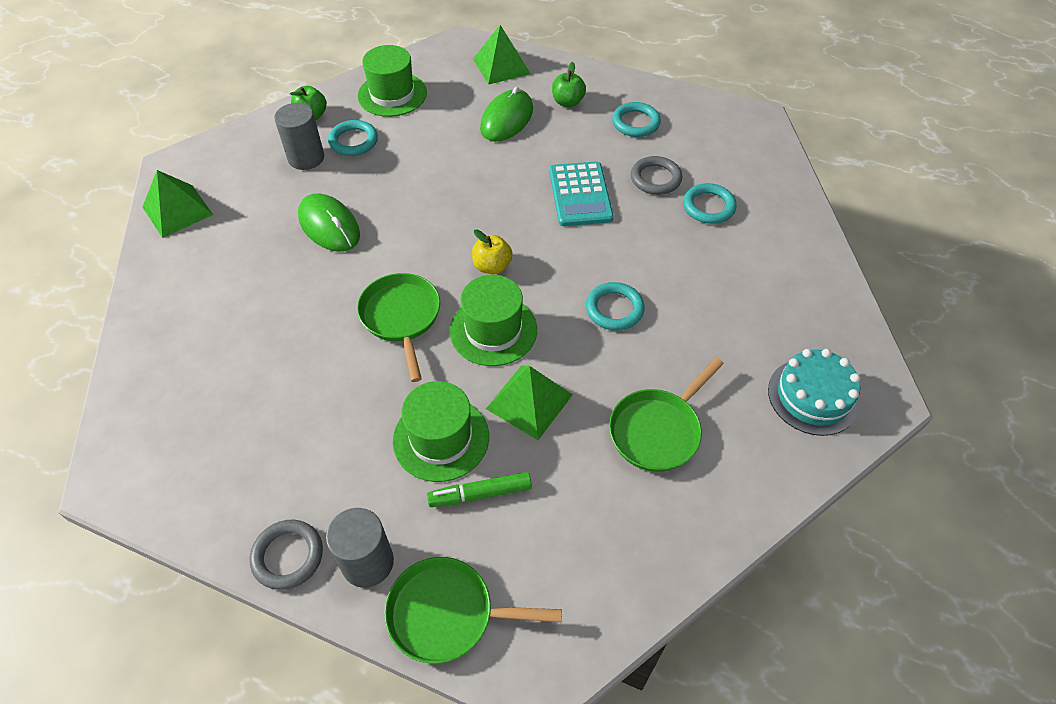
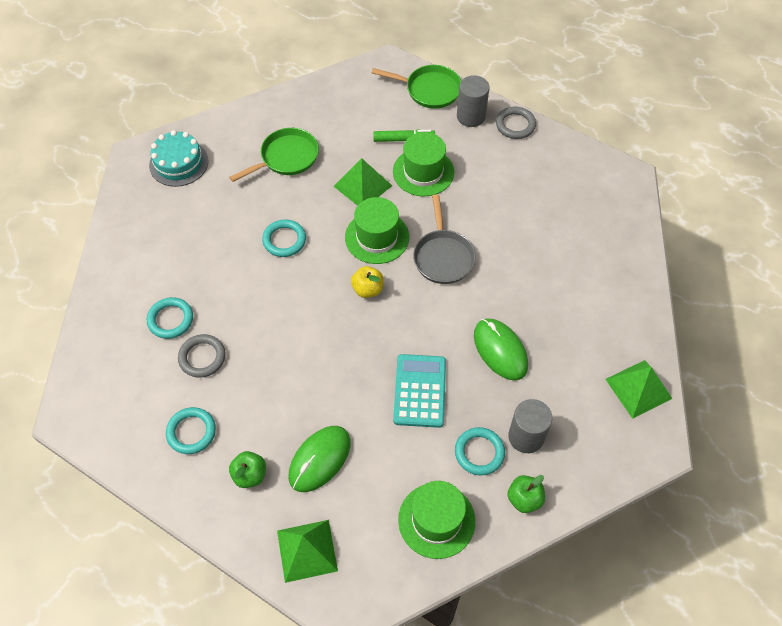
camera: 170 degrees left, 5 degrees up
(401, 318) = (443, 256): green pan -> grey pan
(580, 194) = (276, 350): turquoise calculator -> turquoise calculator (420, 391)

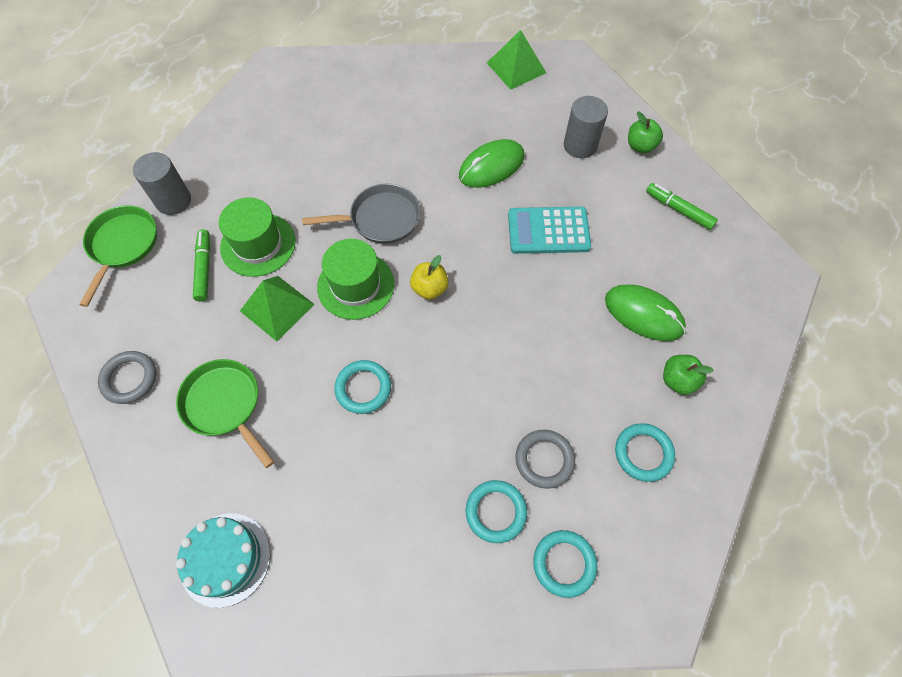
camera: 95 degrees left, 5 degrees up
(307, 550) = (740, 314): green pyramid -> none
(436, 520) = (679, 210): green hat -> green marker
(479, 452) = (604, 180): turquoise ring -> turquoise ring (564, 563)
(515, 125) = (192, 158): grey ring -> grey ring (129, 379)

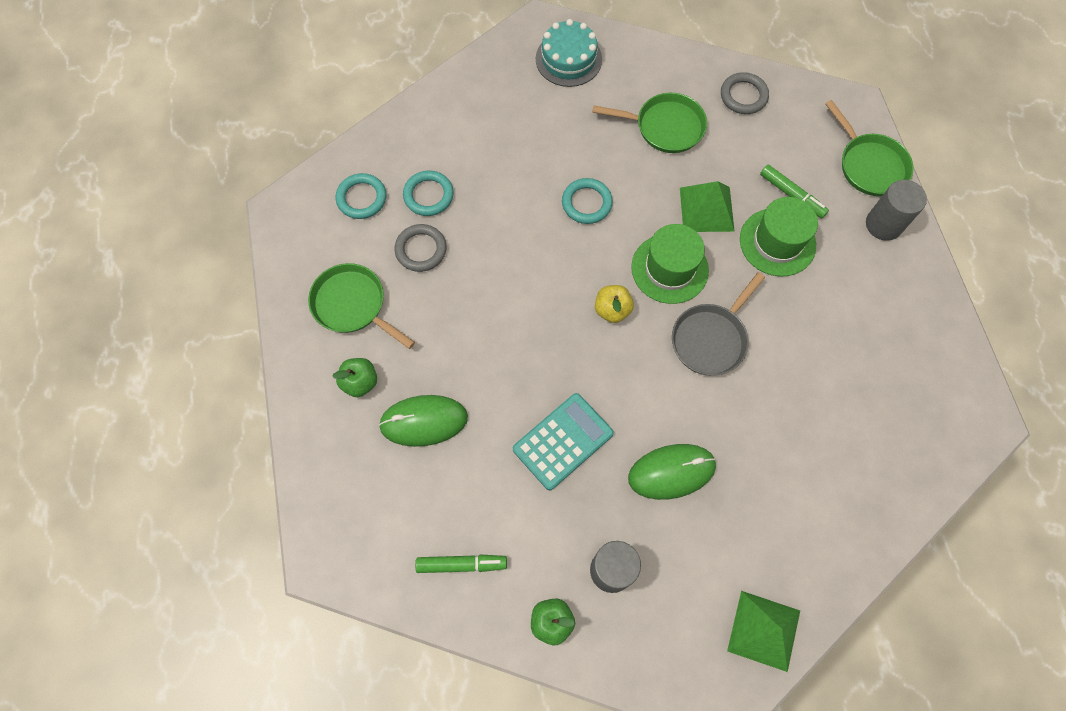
camera: 140 degrees right, 5 degrees up
(491, 166) = (671, 472): green mouse -> green mouse turned 60 degrees clockwise
(643, 453) = (353, 305): turquoise ring -> green pan

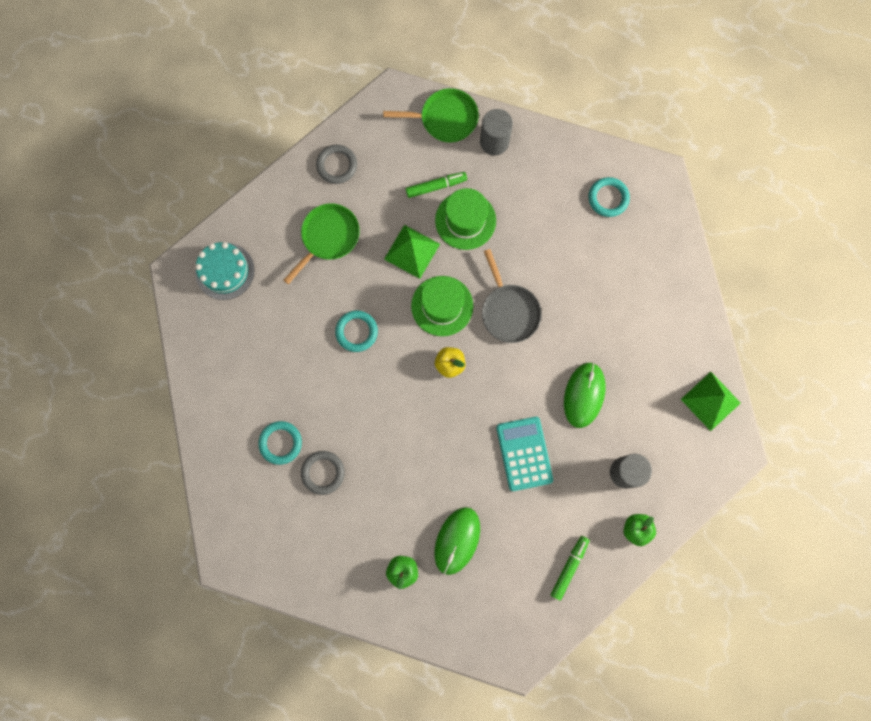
camera: 60 degrees left, 10 degrees up
(353, 305) = (339, 546): green pan -> none
(361, 198) = (252, 494): turquoise ring -> turquoise ring (608, 198)

